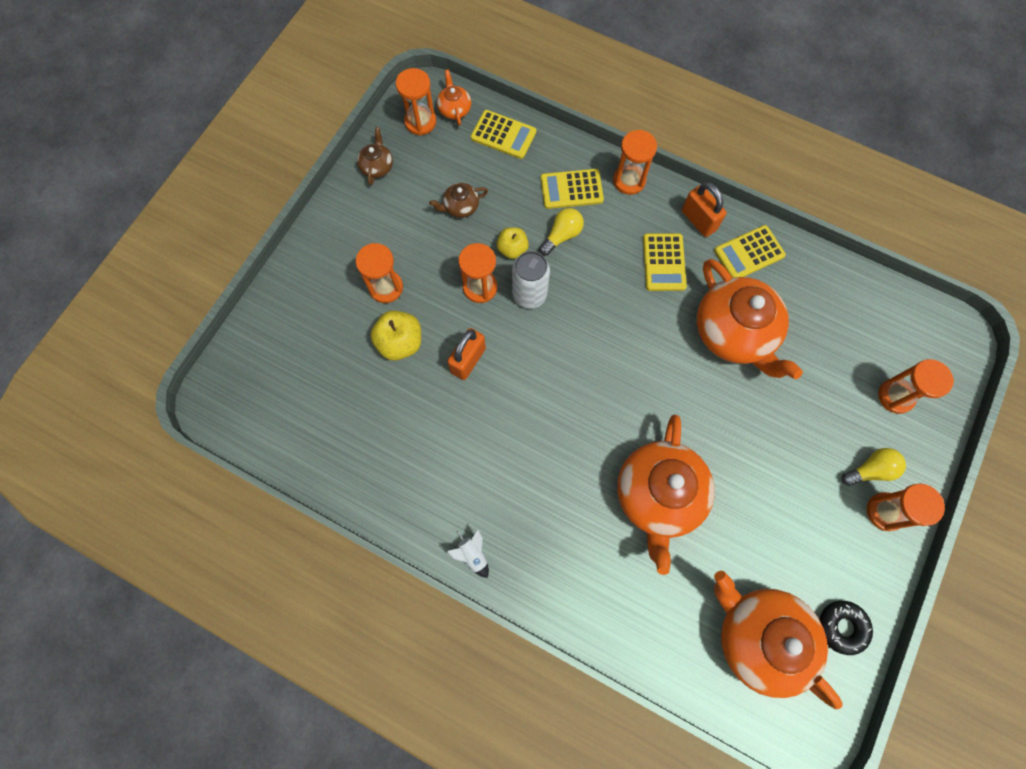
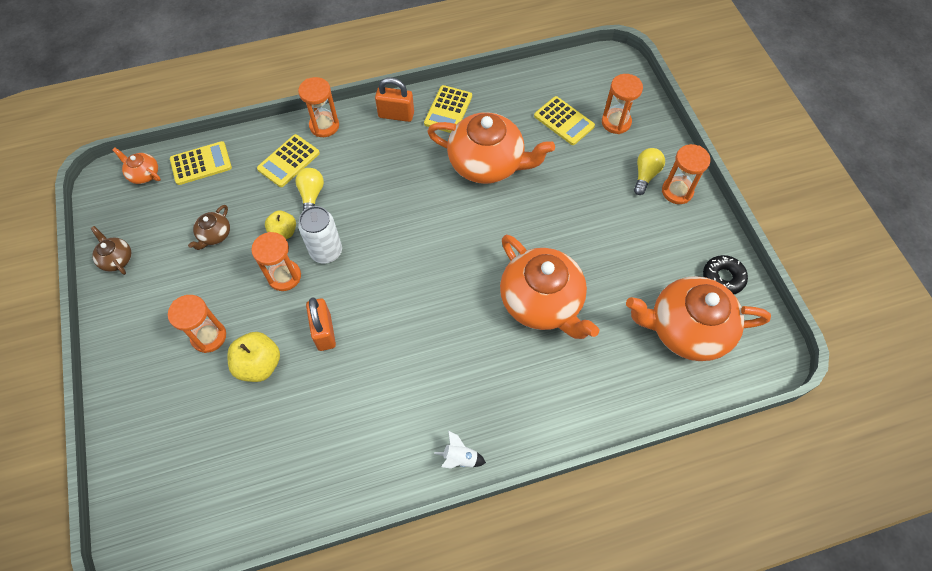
camera: 45 degrees left, 10 degrees down
(420, 122) = (123, 202): orange hourglass -> none
(664, 262) = (399, 157): yellow calculator -> yellow calculator (564, 121)

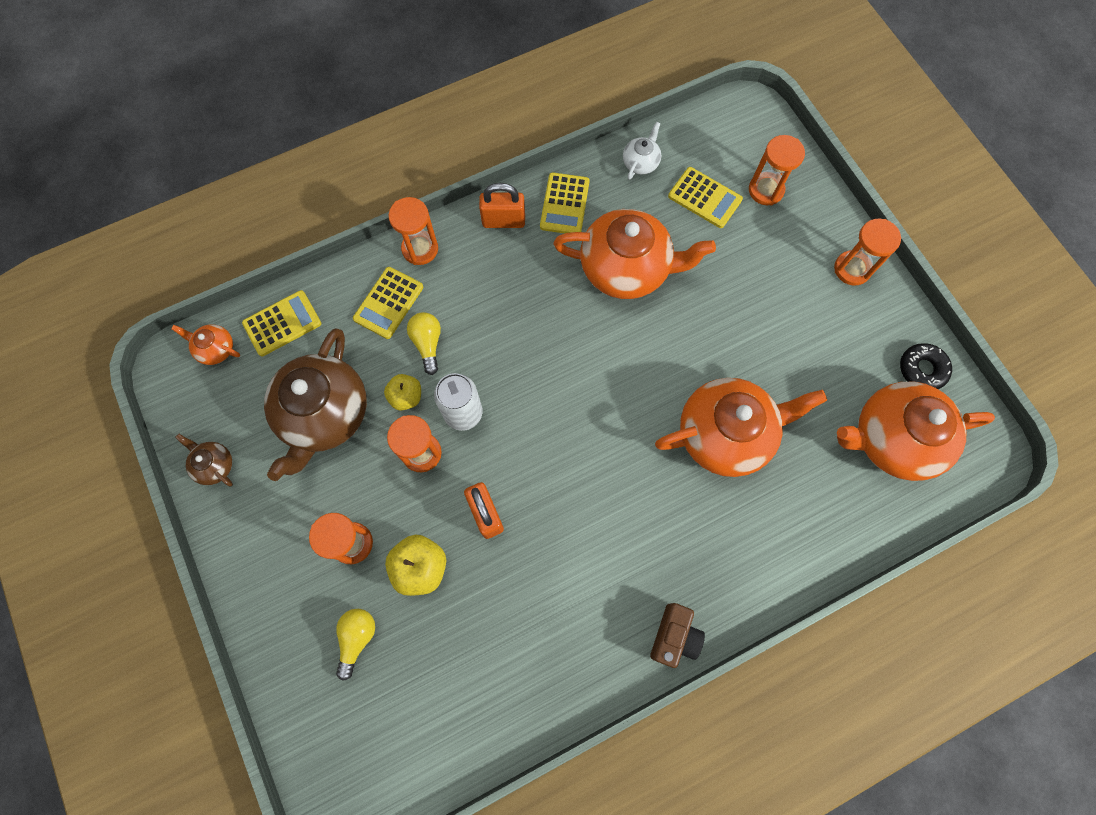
camera: 10 degrees left, 10 degrees up
(214, 235) = (324, 414): brown teapot -> brown teapot, size x2.27
(460, 458) = (674, 636): white rocket -> brown camera
(517, 88) = (641, 162): none -> white teapot
(542, 302) = (726, 434): orange teapot -> orange teapot turned 60 degrees counterclockwise
(645, 175) = (812, 254): yellow light bulb -> yellow light bulb (357, 638)

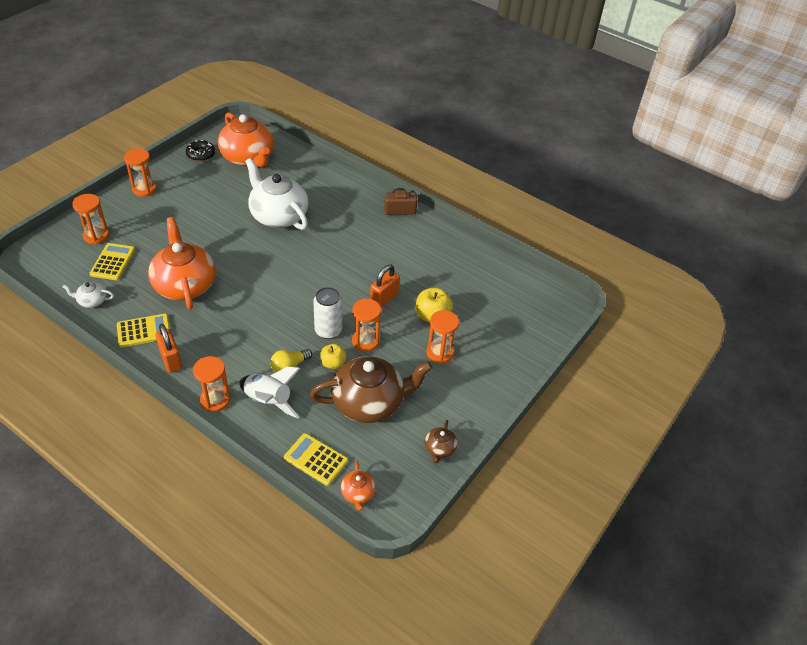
camera: 120 degrees left, 25 degrees down
(357, 638) = (488, 329): yellow light bulb -> none
(388, 303) = (268, 401): yellow calculator -> white rocket
(726, 434) = (278, 216): orange teapot -> white teapot

